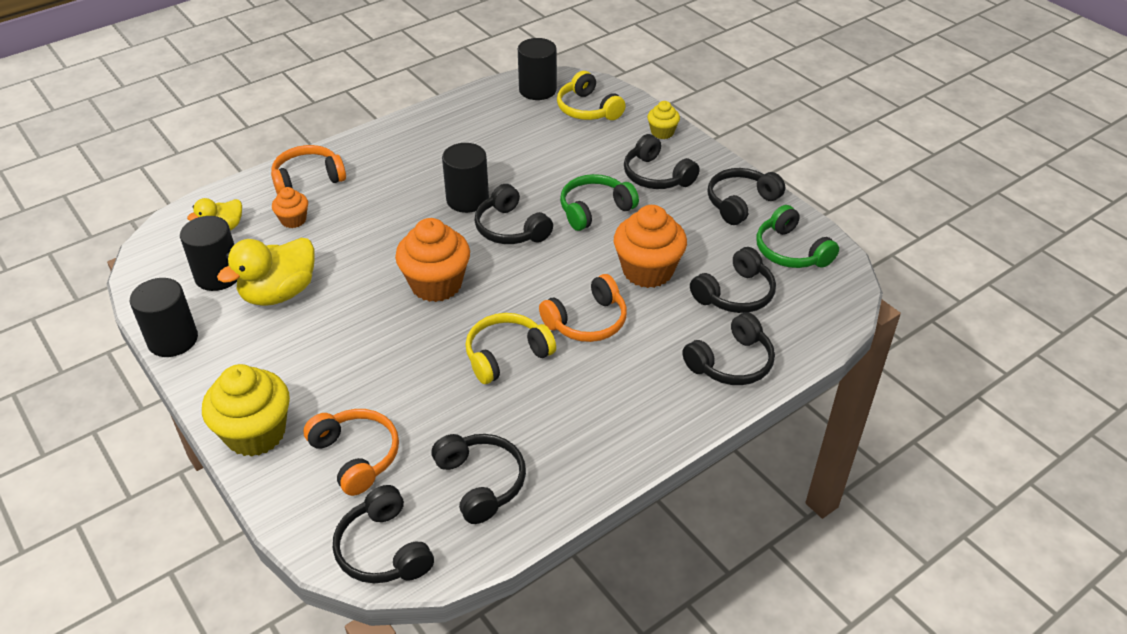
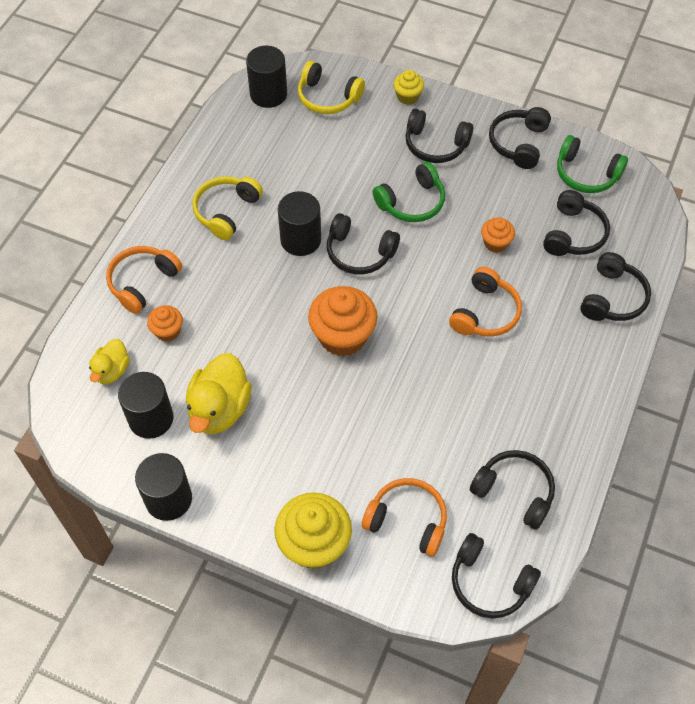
camera: 30 degrees left, 15 degrees up
(506, 355) = (448, 374): yellow headphones -> yellow headphones (226, 211)
(594, 210) = (412, 202): green headphones -> green headphones turned 150 degrees counterclockwise
(647, 271) = (495, 243): orange cupcake -> orange cupcake, size x0.52

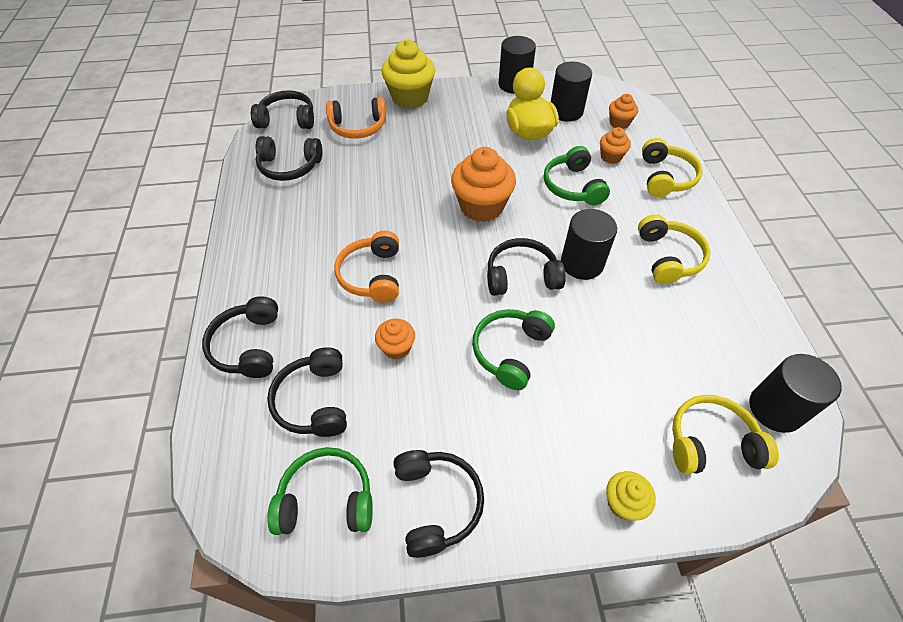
camera: 150 degrees right, 5 degrees down
(112, 371) = (619, 123): yellow duck -> orange cupcake
(142, 282) = (665, 177): orange headphones -> yellow headphones
(238, 316) = (573, 186): none -> green headphones
(435, 145) = (536, 441): black headphones -> none

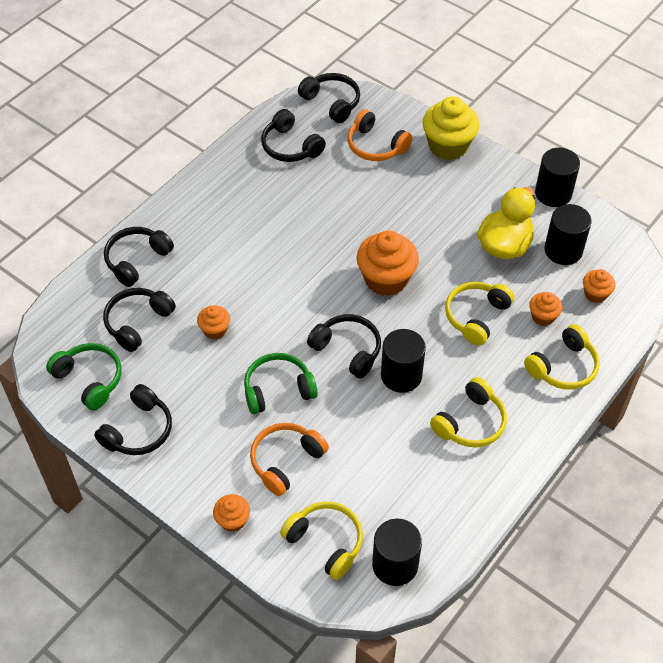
camera: 45 degrees right, 0 degrees up
(372, 275) = (254, 272): orange headphones -> orange headphones (286, 461)
(573, 186) = (476, 316): green headphones -> yellow headphones
(623, 503) = (233, 520): yellow cupcake -> orange cupcake

